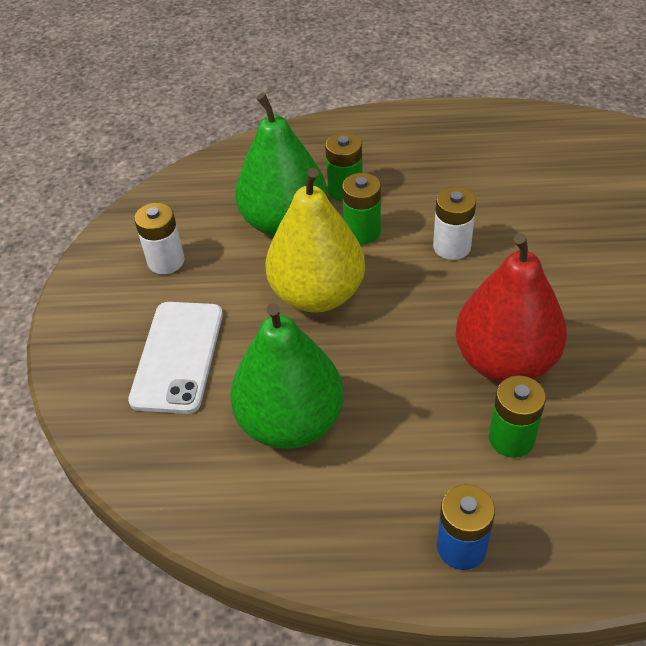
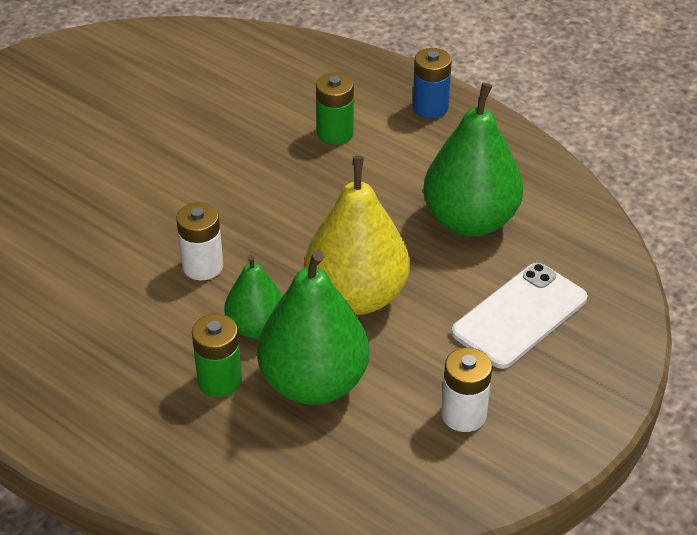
camera: 145 degrees left, 5 degrees down
(362, 232) = (256, 327): green battery -> green pear
(505, 361) = (279, 171): red pear -> none

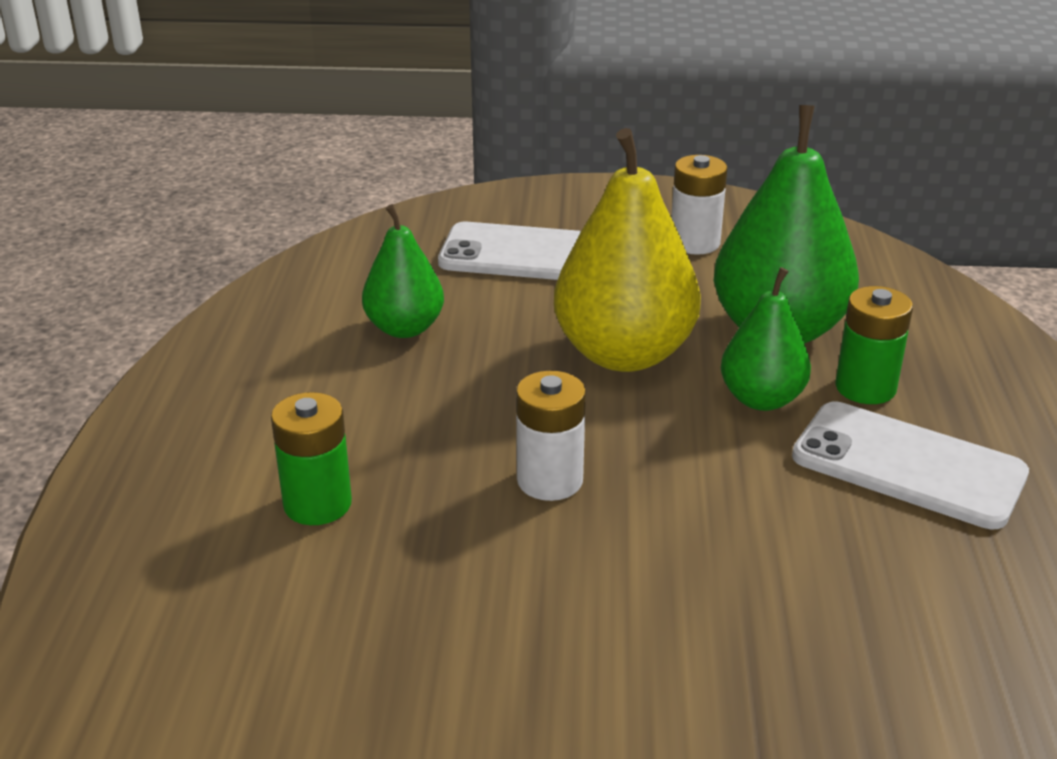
camera: 125 degrees left, 10 degrees down
(143, 346) = (908, 466): none -> white phone
(202, 266) = (727, 489): white battery -> white battery (550, 480)
(430, 107) = (174, 441): blue battery -> none
(470, 220) = (404, 328): green pear -> green pear, size x0.58

